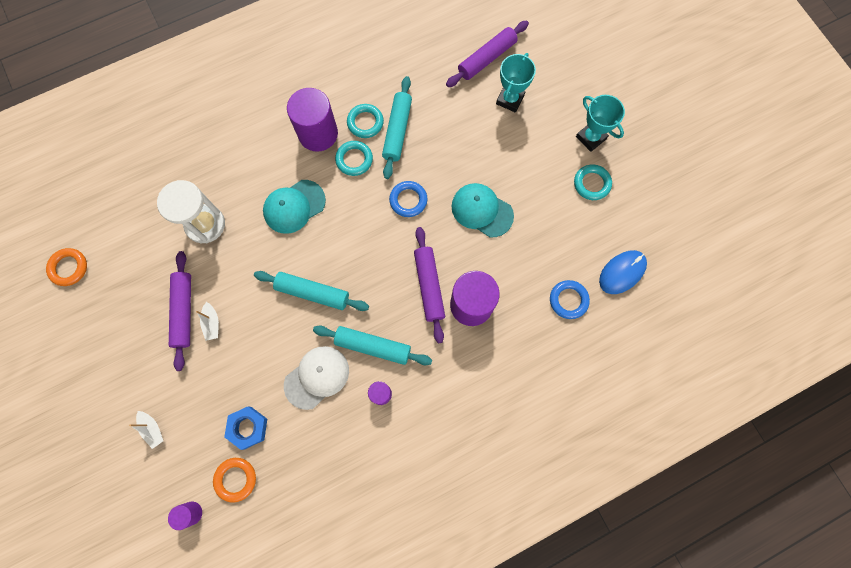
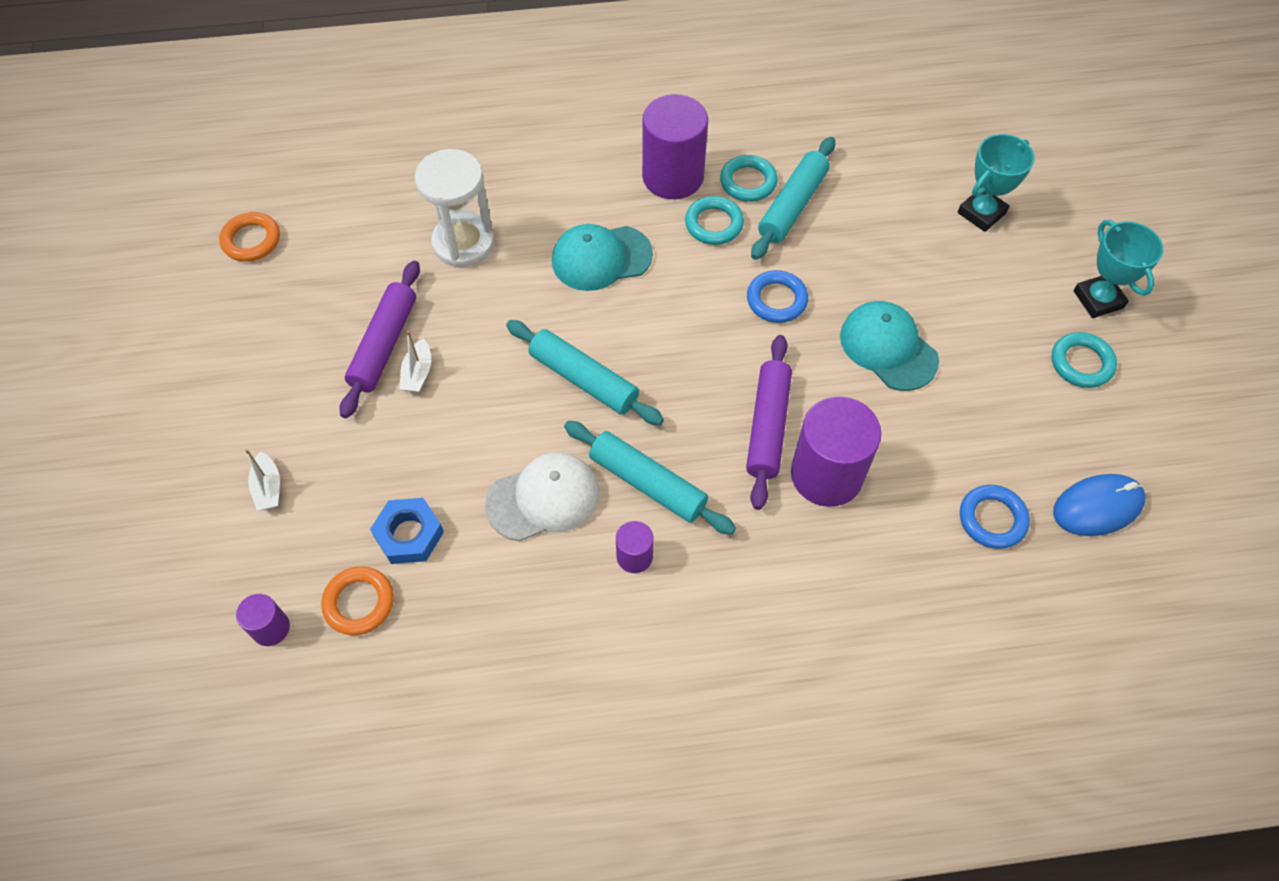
camera: 20 degrees right, 15 degrees down
(487, 59) = (962, 152): purple rolling pin -> none

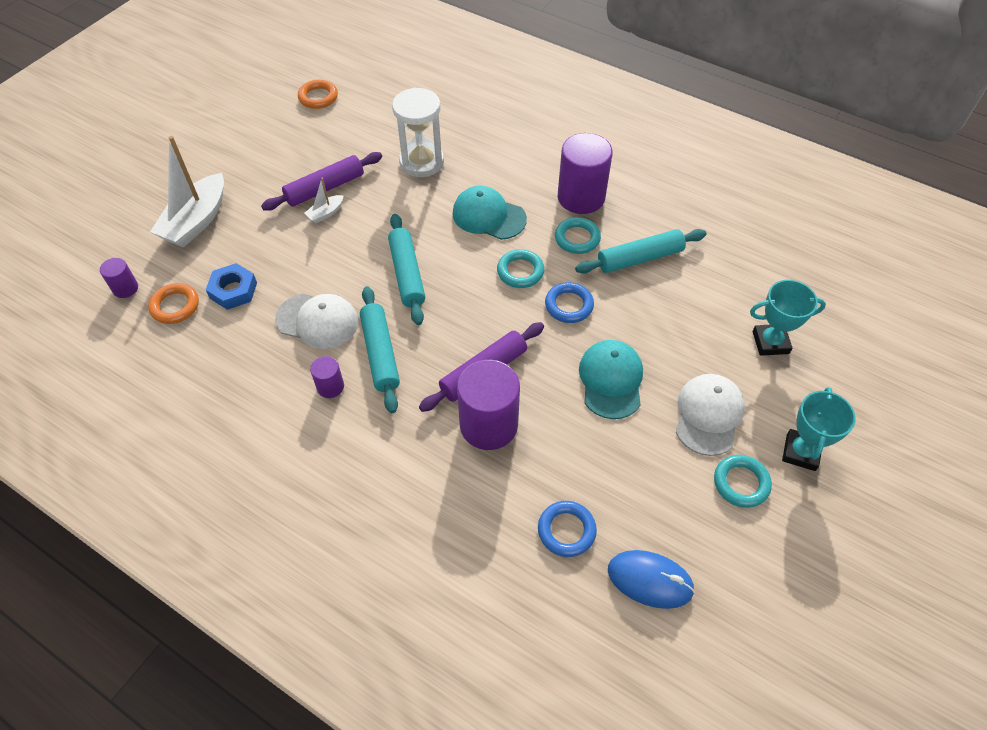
camera: 40 degrees right, 5 degrees down
(268, 488) = (196, 221): white boat -> white boat, size x2.19
(748, 182) = (625, 228): turquoise ring -> turquoise ring (520, 271)
(998, 320) = (708, 415): none -> white cap

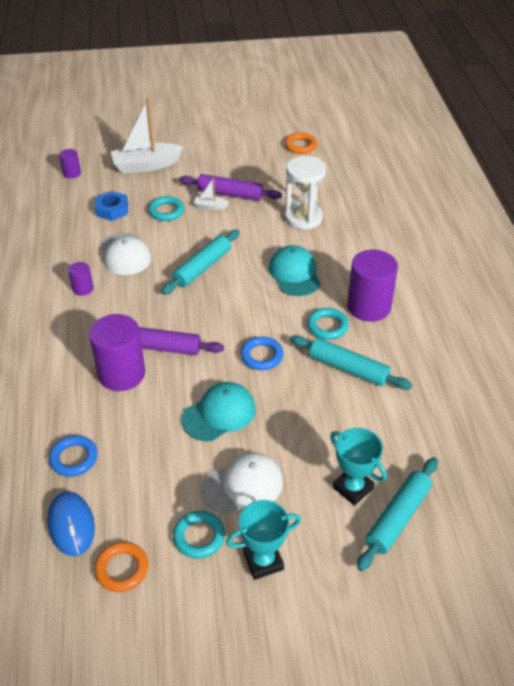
camera: 50 degrees right, 10 degrees down
(175, 306) = (78, 197): orange ring -> orange ring (122, 569)
(380, 353) = (128, 294): turquoise rolling pin -> turquoise rolling pin (398, 518)
(520, 271) = (264, 316): turquoise ring -> turquoise ring (166, 211)

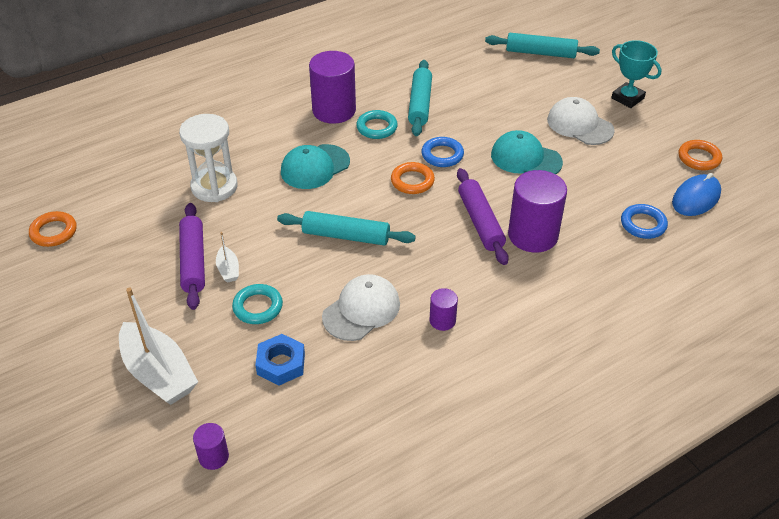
camera: 115 degrees left, 0 degrees up
(199, 537) = (639, 131): turquoise ring -> none
(239, 324) = (412, 181): none -> orange ring
(353, 488) = (534, 76): turquoise trophy -> none

